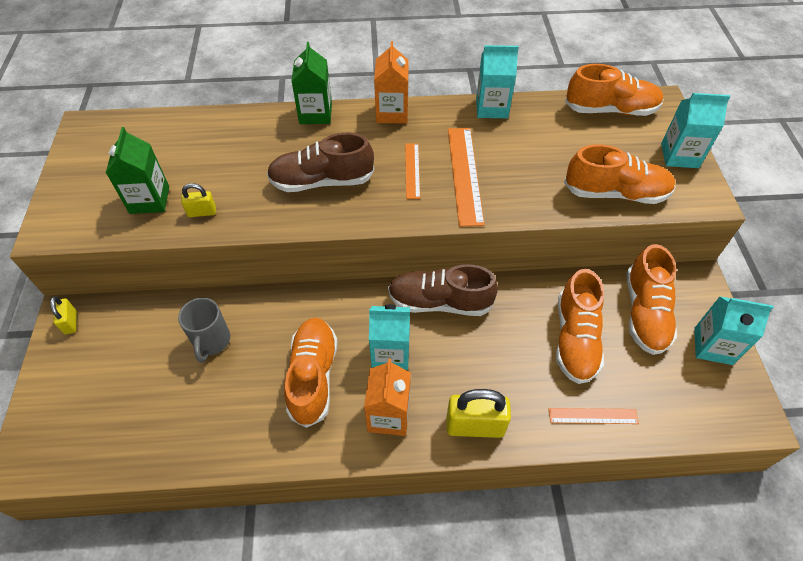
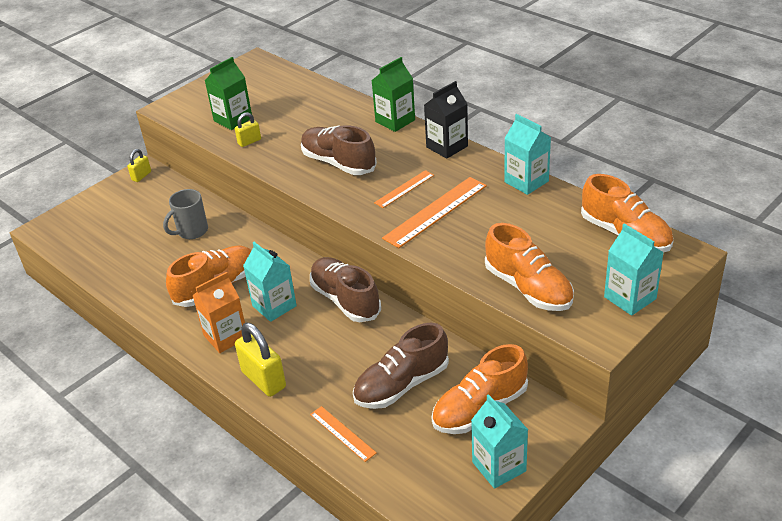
camera: 50 degrees right, 15 degrees down
(202, 212) = (249, 141): yellow padlock -> yellow padlock turned 75 degrees counterclockwise
(392, 113) = (447, 147): orange carton -> black carton
(575, 339) = (401, 385): orange shoe -> brown shoe

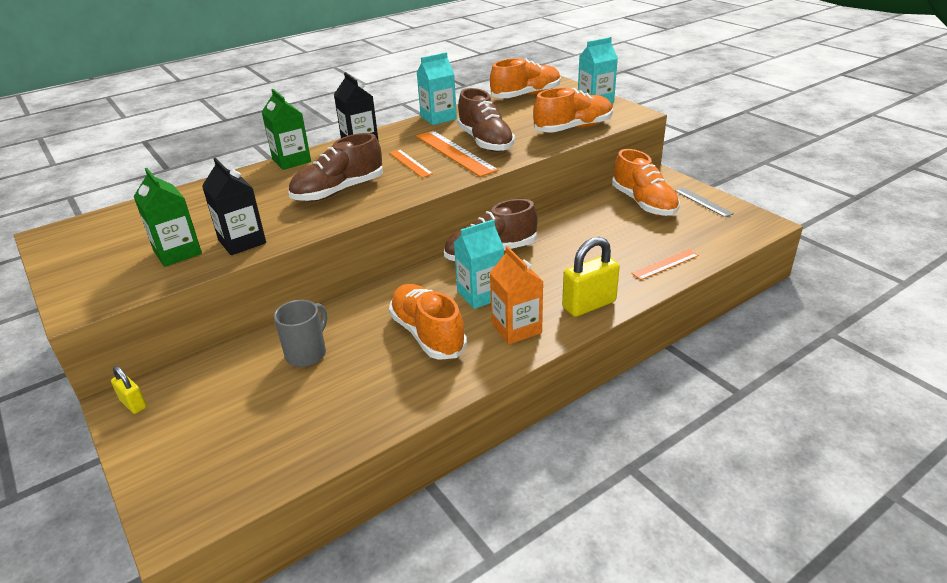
camera: 80 degrees left, 5 degrees down
(191, 231) = (307, 353): grey mug -> grey mug turned 120 degrees counterclockwise
(249, 141) = (242, 242): yellow padlock -> black carton
(401, 385) = (611, 233): brown shoe -> brown shoe (485, 142)
(499, 466) = (703, 202): turquoise carton -> grey ruler

